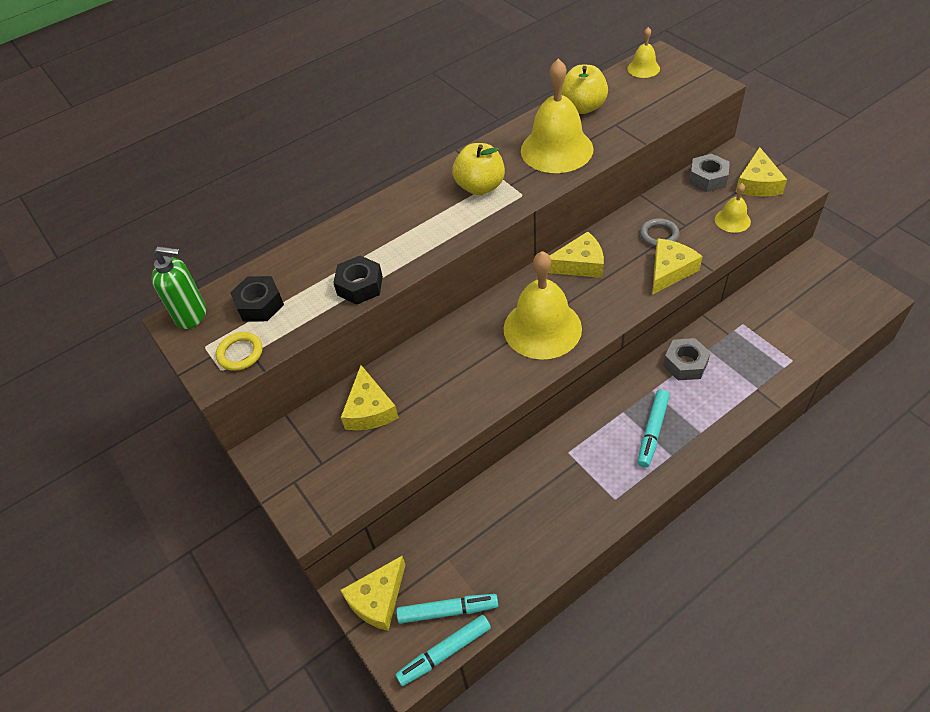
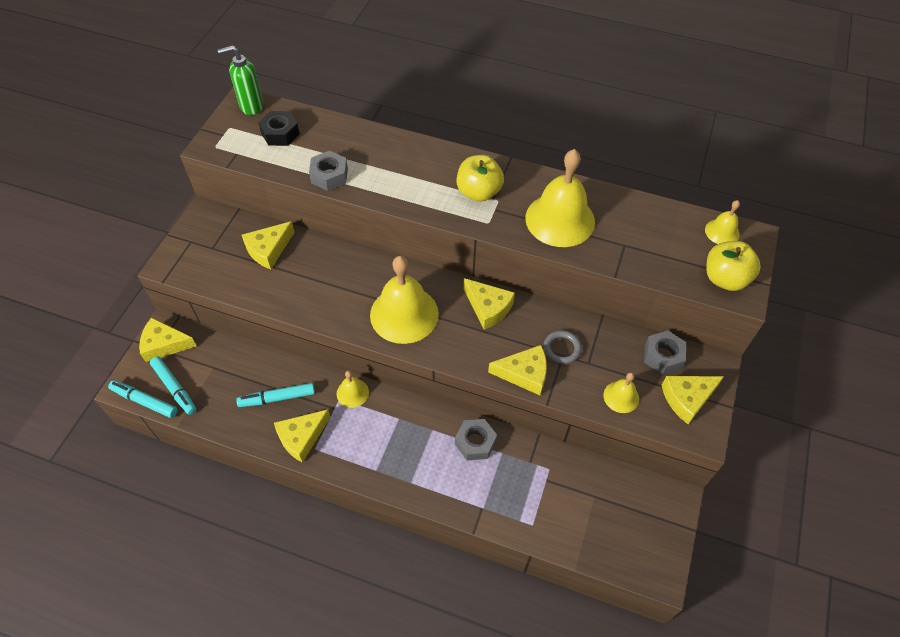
camera: 50 degrees right, 5 degrees up
(192, 315) = (251, 106): green soap dispenser -> green soap dispenser turned 105 degrees clockwise
(240, 353) = (233, 148): yellow ring -> none
(360, 286) = (329, 175): black nut -> grey nut
(568, 438) = (352, 393): none -> yellow bell
(583, 107) = (629, 213): yellow apple -> yellow apple (725, 278)
(594, 506) = (301, 437): none -> yellow cheese
(652, 431) = (392, 447): turquoise marker -> turquoise marker (277, 398)

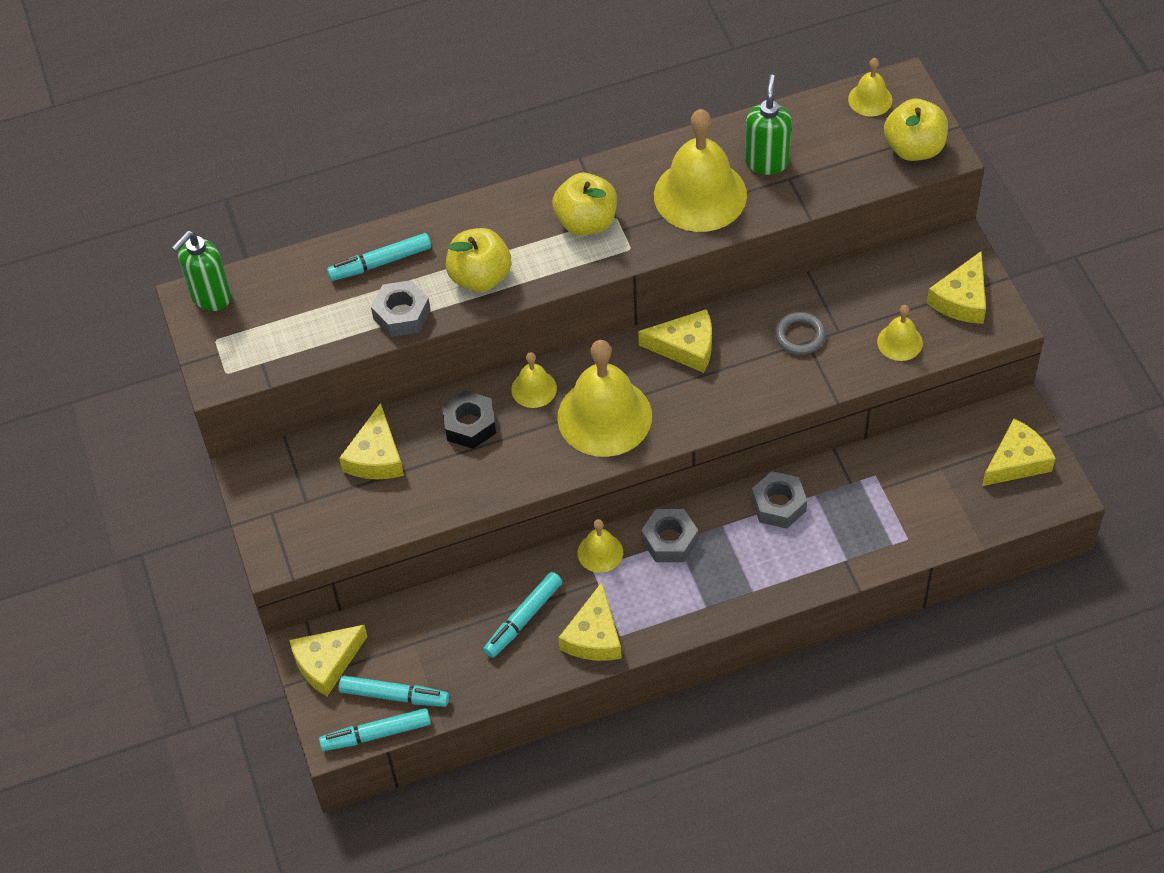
camera: 35 degrees left, 0 degrees up
(280, 133) = (286, 305): black nut -> black nut (469, 425)
(348, 143) = (380, 263): none -> turquoise marker
(383, 272) = (534, 389): none -> yellow bell
(390, 183) = (480, 277): none -> yellow apple
(524, 373) = (787, 387): yellow cheese -> yellow cheese (1016, 461)
(619, 227) = (766, 162): none -> green soap dispenser
(663, 356) = (903, 273): grey nut -> grey nut (669, 540)

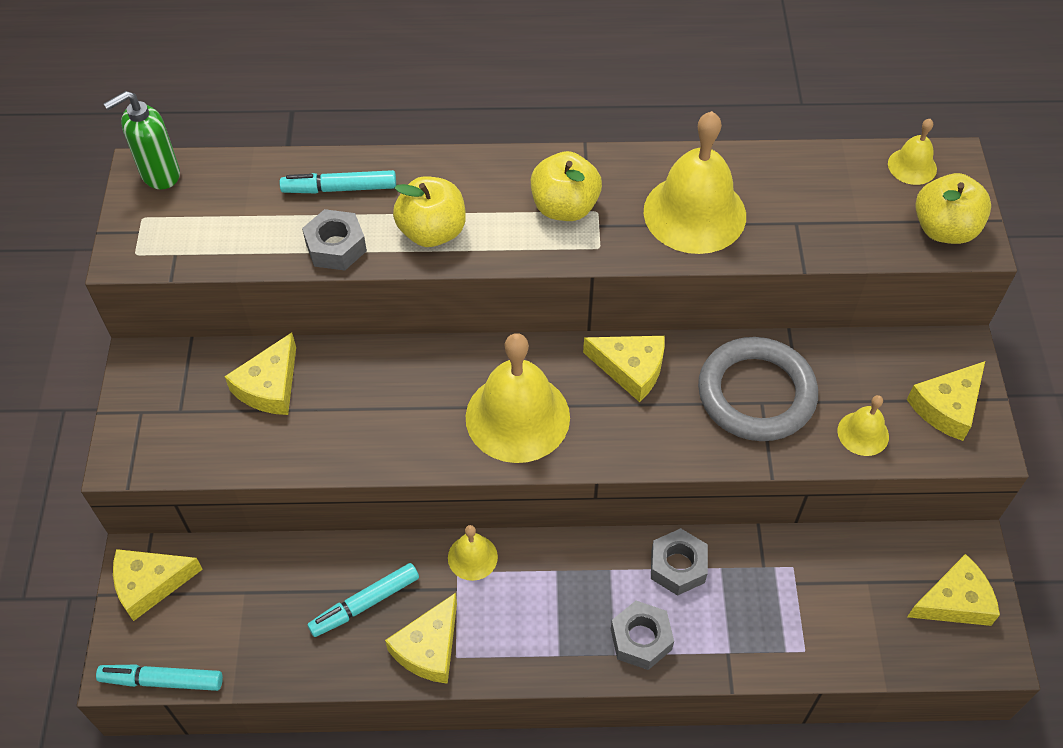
camera: 15 degrees right, 0 degrees up
(394, 695) = (199, 644): turquoise marker -> none
(469, 425) = (377, 383): black nut -> none
(534, 389) = (457, 365): yellow bell -> none
(669, 540) = (549, 568): grey nut -> grey nut (641, 639)
(766, 162) = (778, 199): green soap dispenser -> none
(800, 336) = (756, 393): grey ring -> grey ring, size x2.13

